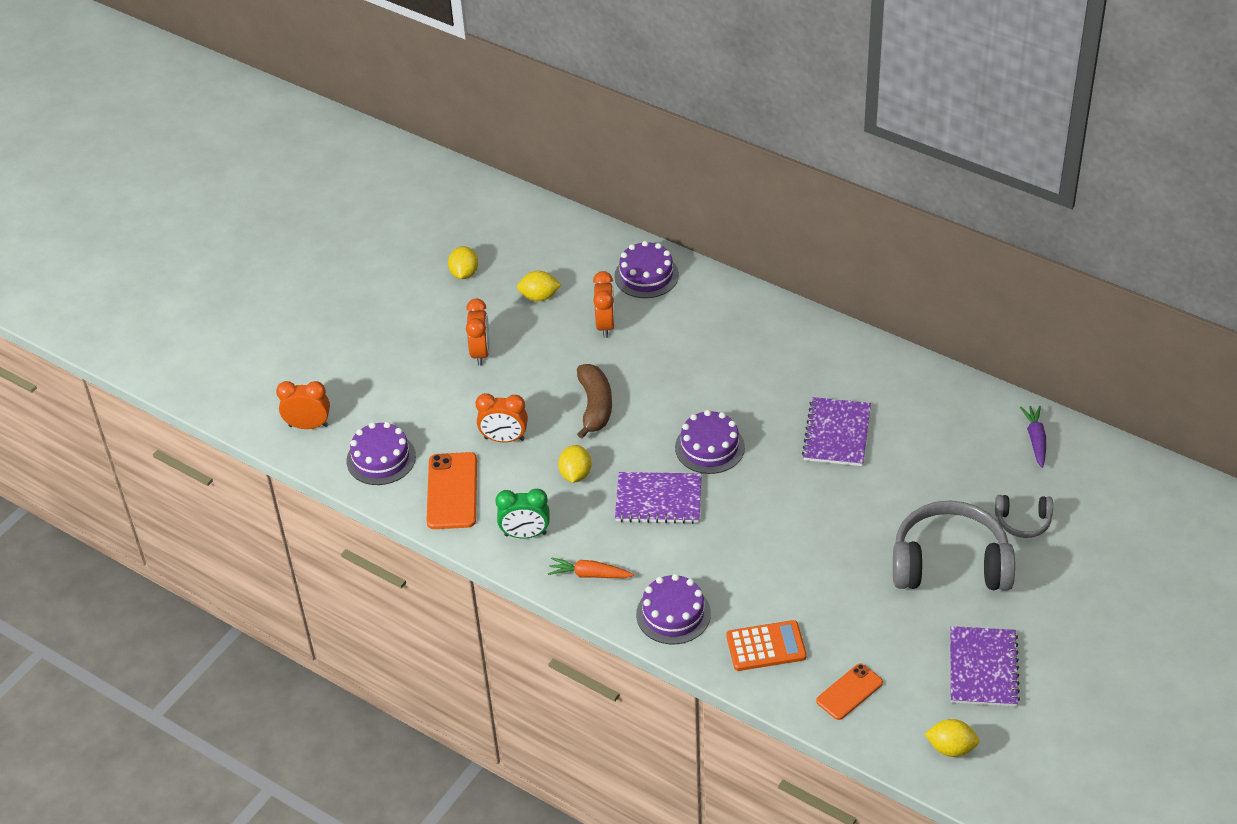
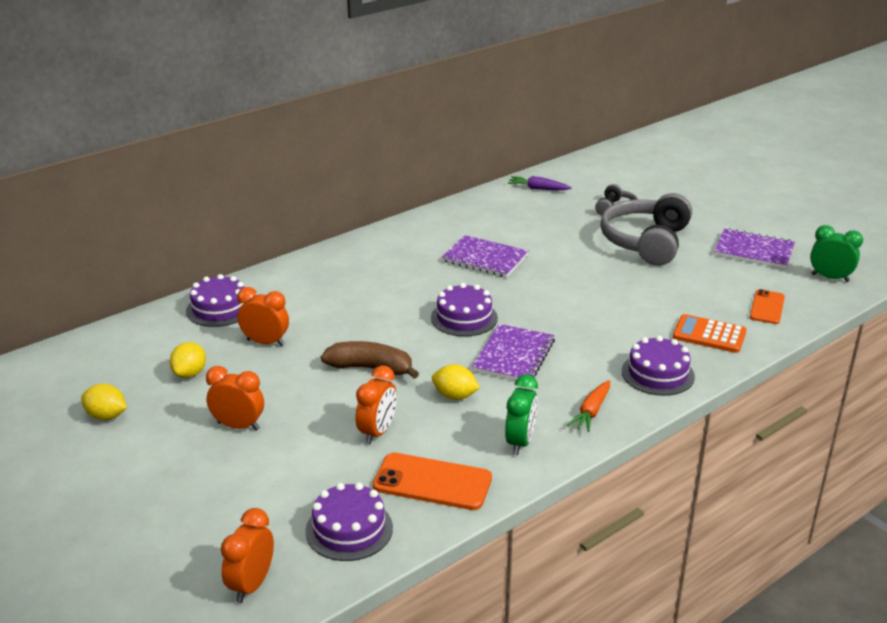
camera: 75 degrees left, 15 degrees down
(766, 646) = (709, 335): orange calculator -> orange calculator turned 75 degrees counterclockwise
(849, 692) = (767, 307): orange phone -> orange phone turned 45 degrees clockwise
(951, 748) = (830, 278): yellow lemon -> green clock

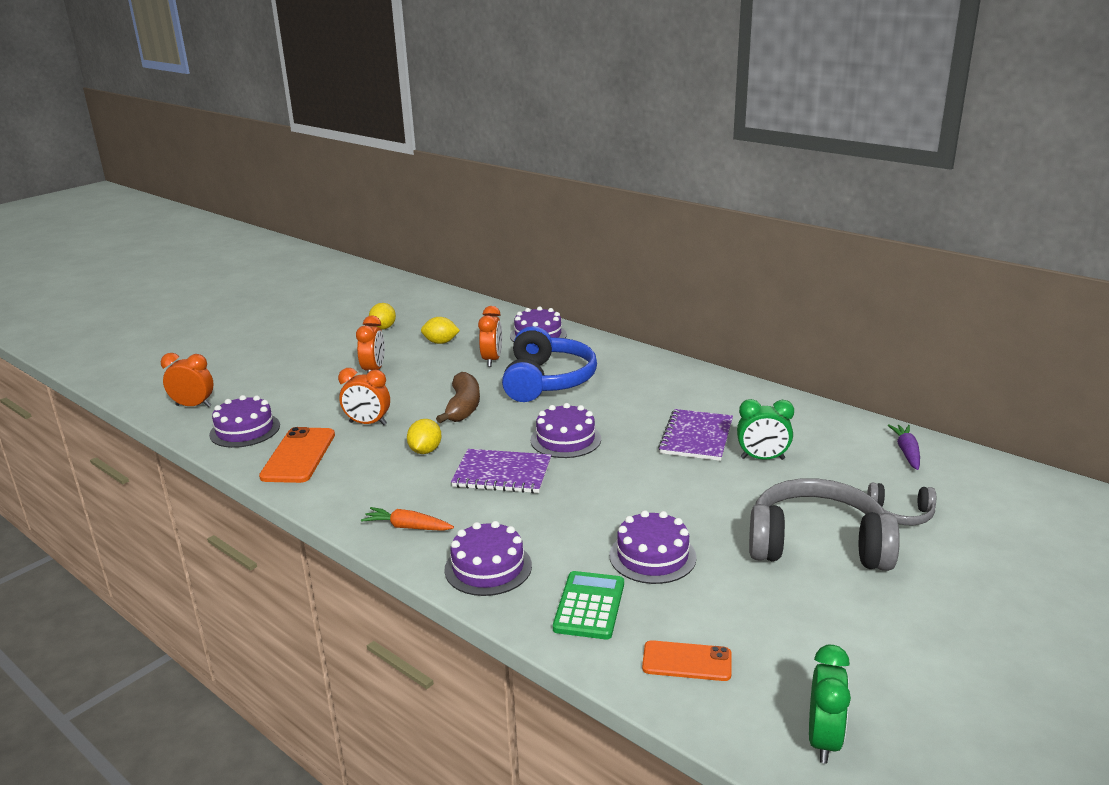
camera: 80 degrees right, 5 degrees down
(338, 315) = (547, 381): none -> blue headphones
(520, 442) = (354, 491): green clock -> green clock (762, 458)
(651, 302) = (652, 556): none -> purple cake
(709, 335) = (589, 606): orange calculator -> green calculator
(754, 251) = (863, 649): purple notebook -> none

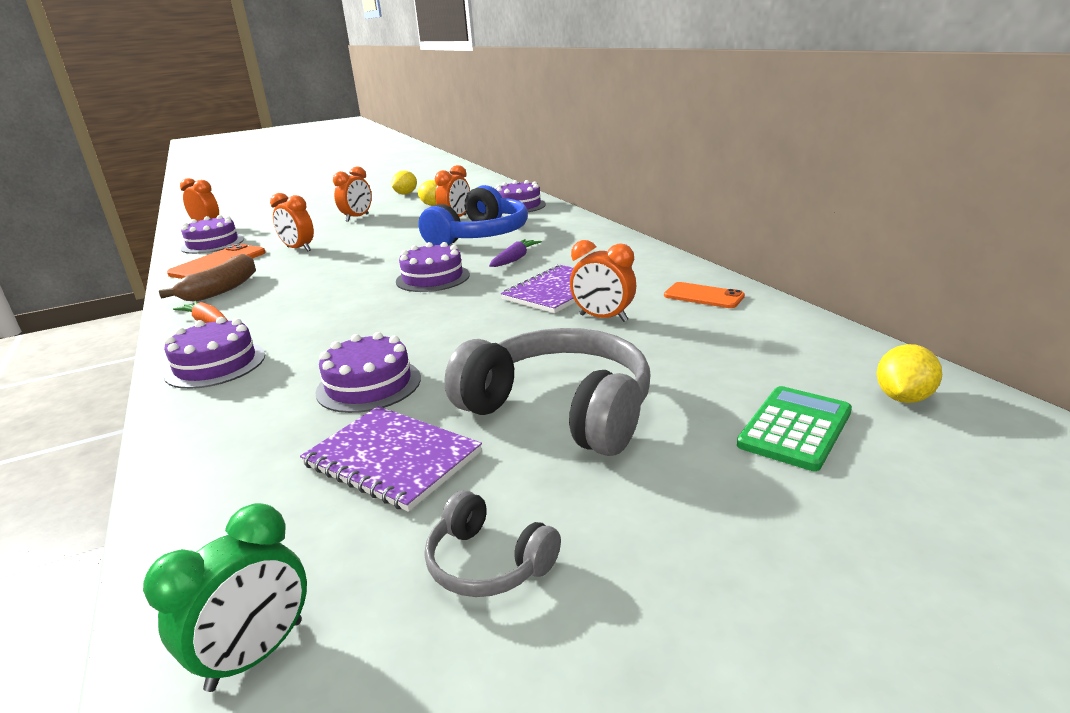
camera: 25 degrees right, 0 degrees up
(425, 451) = (309, 271): yellow lemon -> yellow lemon (903, 398)
(463, 407) = (385, 246): brown banana -> brown banana (222, 289)
(502, 474) = (342, 295): purple notebook -> purple notebook (392, 459)
(589, 606) = (244, 417): green calculator -> green calculator (794, 428)
(687, 661) = (249, 498): orange phone -> orange phone (703, 296)
(762, 458) = (603, 318): green clock -> orange clock
(900, 514) = (706, 398): grey headphones -> grey headphones (488, 563)
(907, 452) = (789, 336): purple carrot -> purple carrot (515, 259)

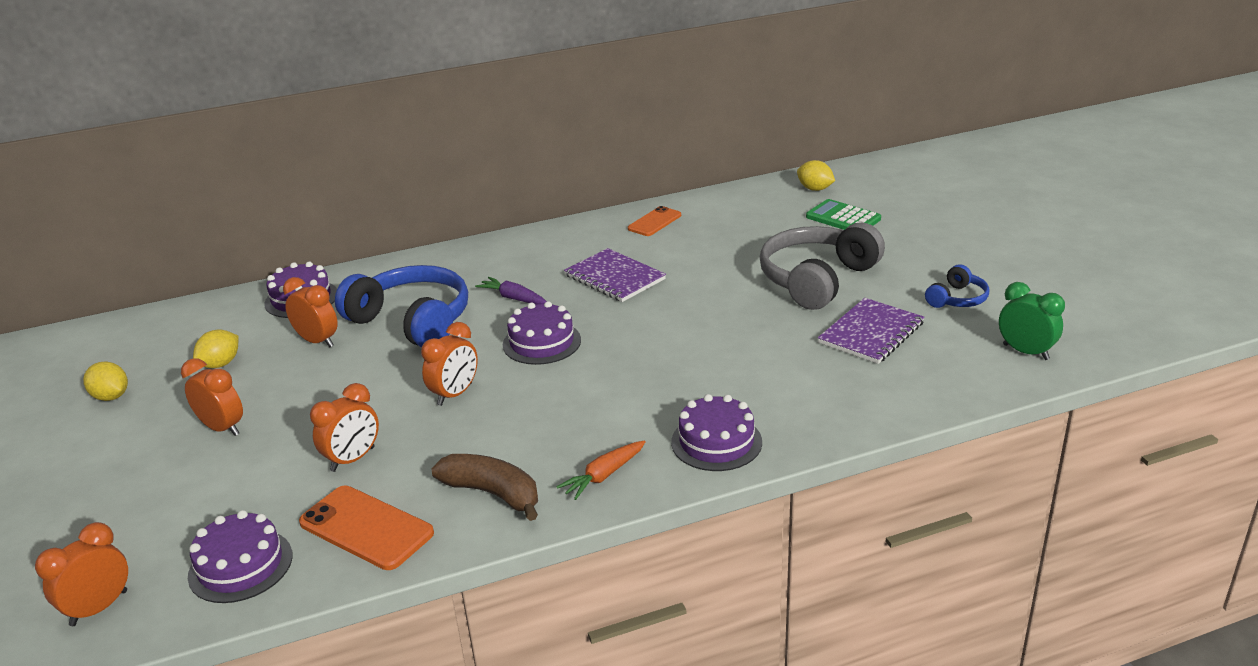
camera: 85 degrees left, 5 degrees up
(369, 385) = (772, 353): purple cake -> none
(488, 563) = (957, 299): grey headphones -> blue headphones
(603, 318) = (680, 260): orange clock -> orange clock (455, 394)

